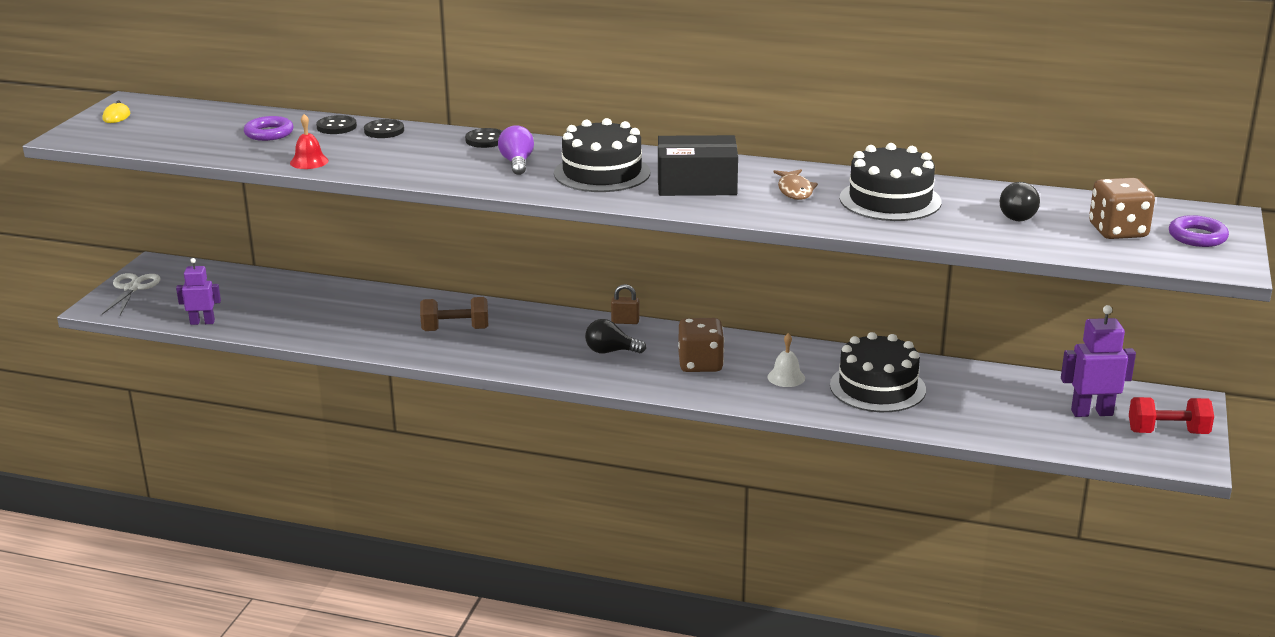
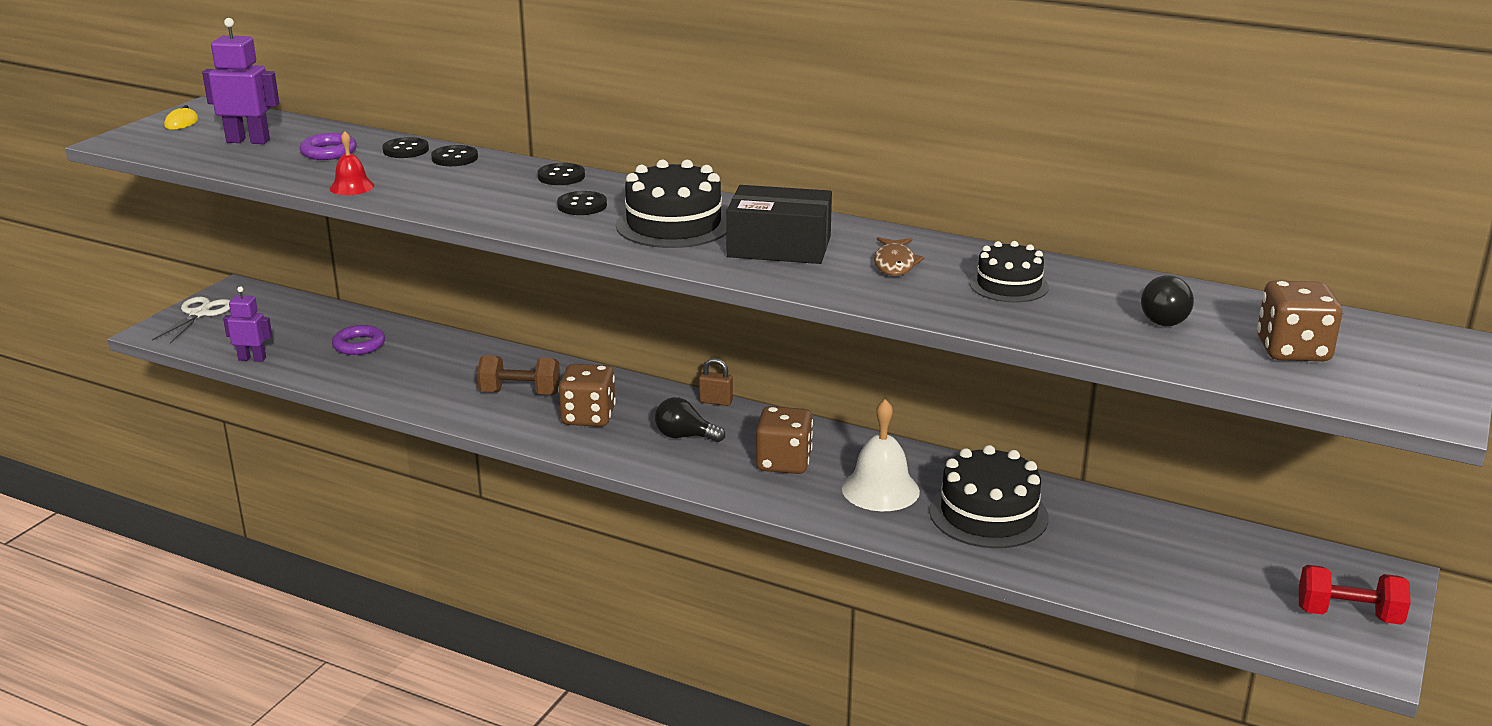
camera: 10 degrees right, 0 degrees up
(517, 163) = (582, 205): purple light bulb -> black button
(523, 343) = (588, 417): none -> brown dice
(786, 377) = (880, 489): white bell -> white bell, size x1.69
(890, 200) = (1009, 285): black cake -> black cake, size x0.62
(1091, 412) = (1253, 577): purple robot -> purple robot (248, 141)
(1197, 237) = (1400, 367): purple ring -> purple ring (359, 345)

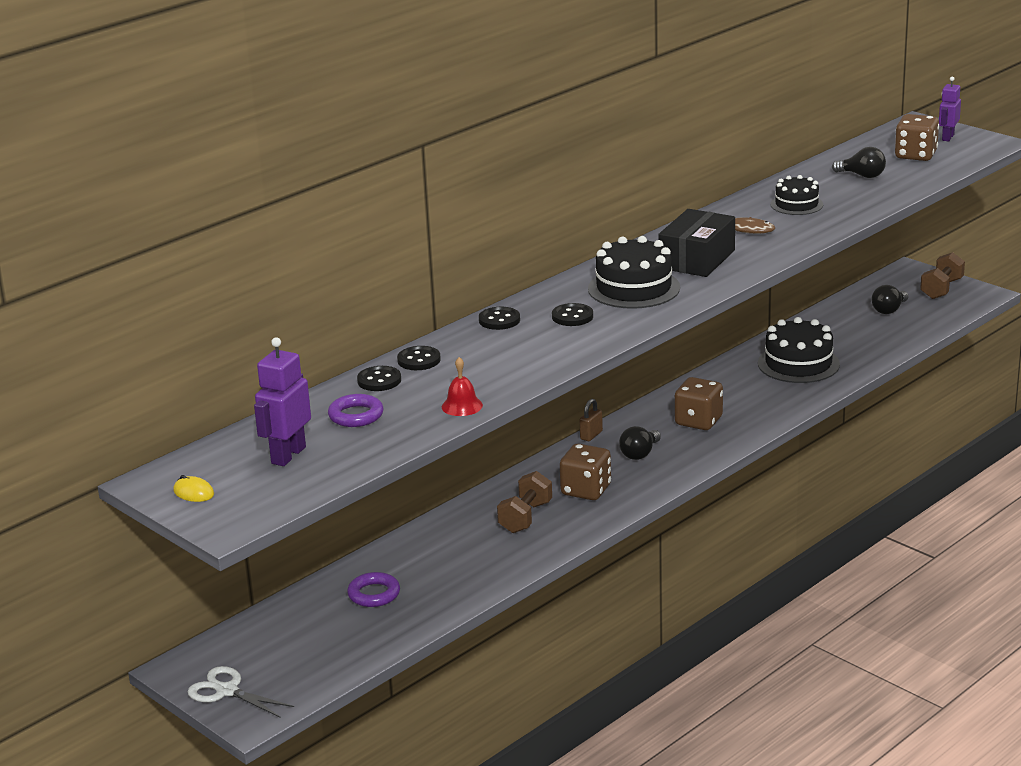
camera: 70 degrees left, 0 degrees up
(252, 359) = (364, 656): purple robot -> purple robot (947, 137)
(880, 489) = (752, 393): white bell -> none
(1224, 572) = (889, 310): none -> black light bulb
(1348, 615) = (941, 289): red dumbbell -> brown dumbbell

